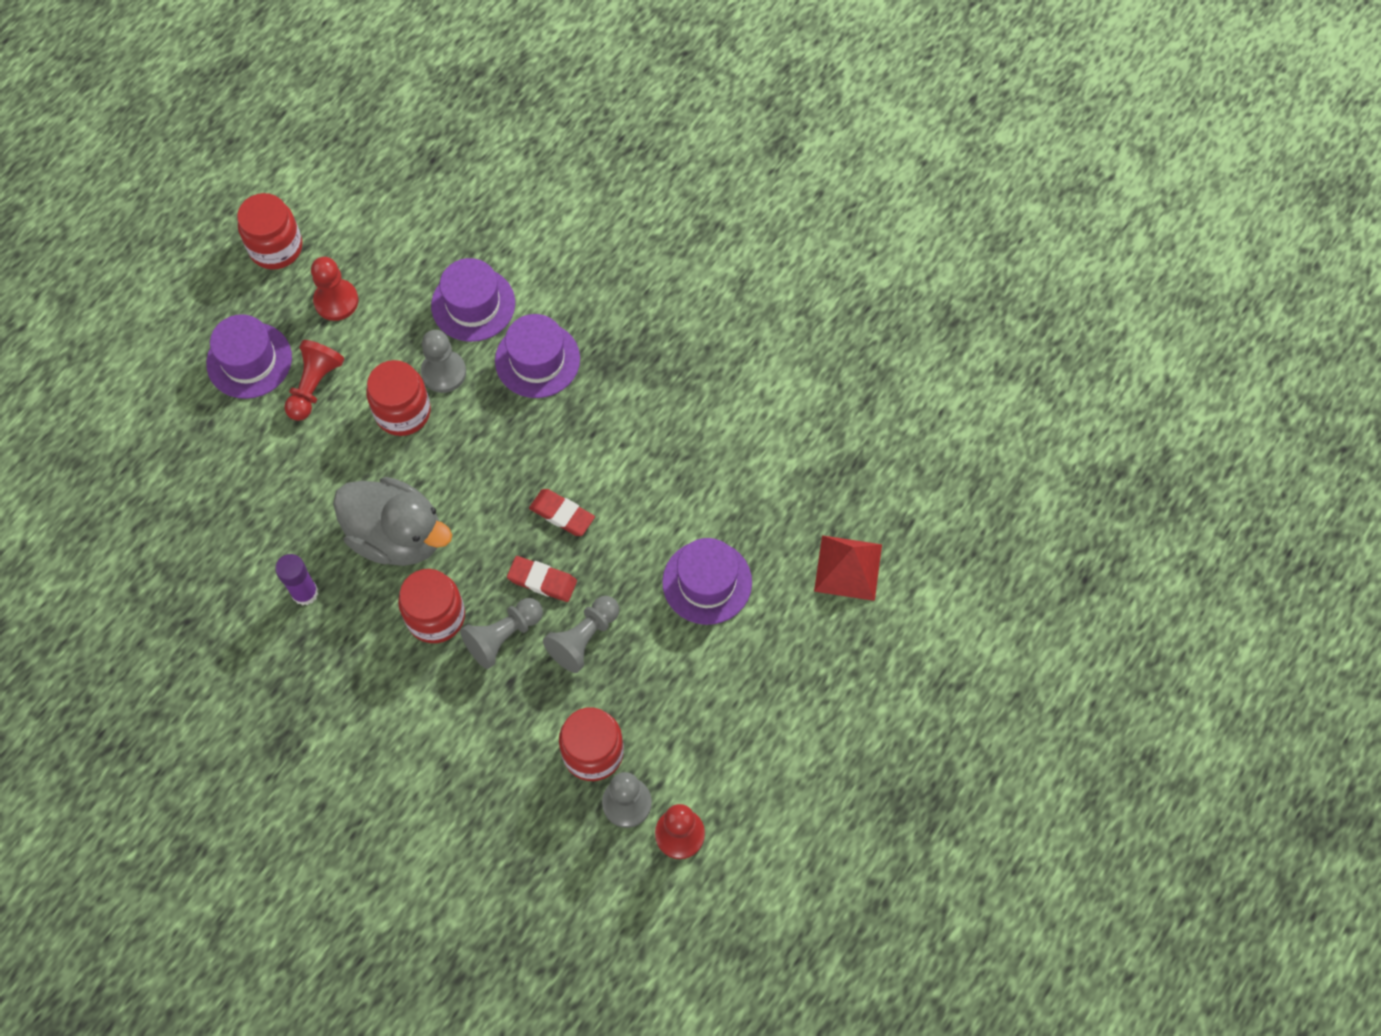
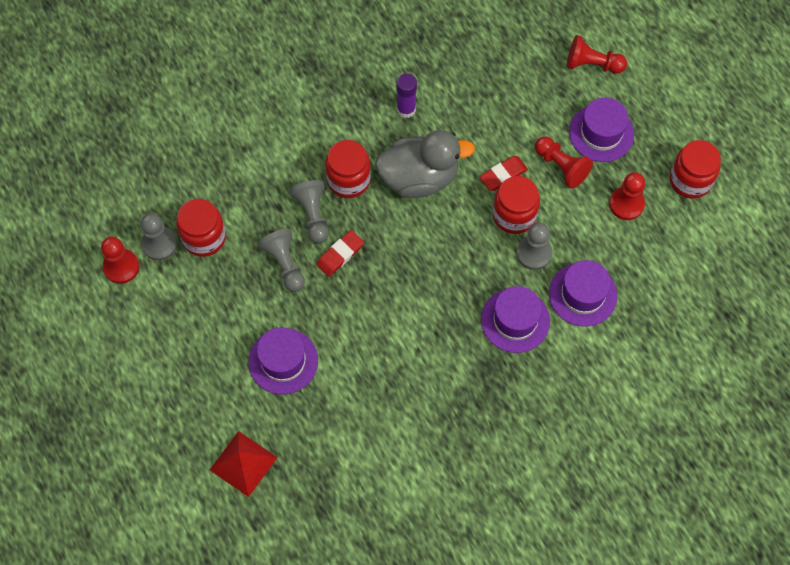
camera: 115 degrees right, 0 degrees up
(152, 405) = (592, 64): none -> red pawn
(397, 536) = (419, 178): grey duck -> grey duck turned 150 degrees counterclockwise
(562, 514) = (383, 287): red eraser -> red eraser (503, 175)

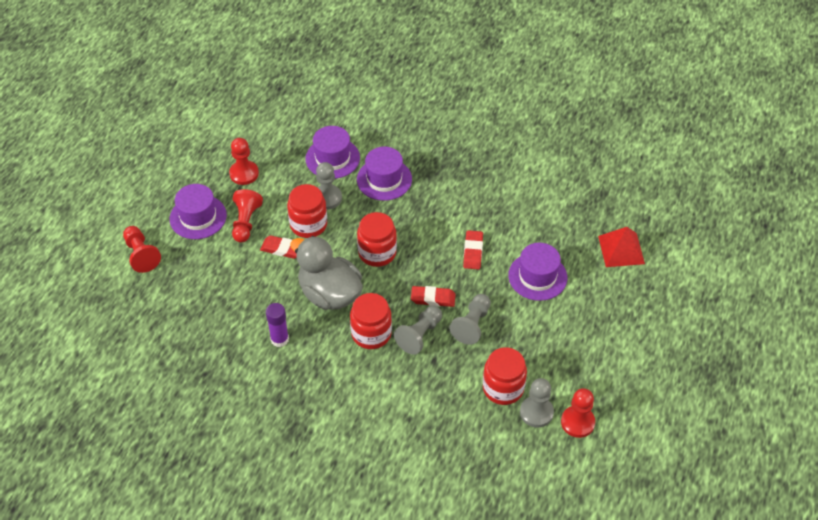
camera: 130 degrees left, 15 degrees down
(359, 329) = (473, 252): none -> red eraser
(690, 180) = (195, 153): red jar -> red jar (377, 253)

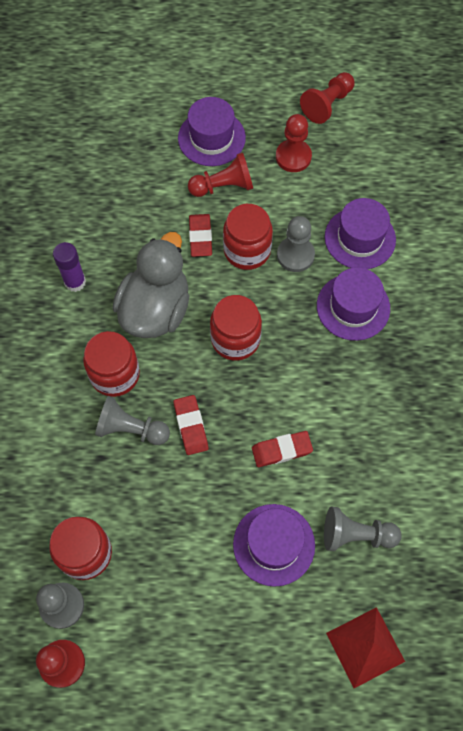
camera: 70 degrees right, 15 degrees up
(141, 255) = (139, 108): red pawn -> red pawn (327, 104)
(472, 325) = (167, 485): grey pawn -> grey pawn (356, 535)

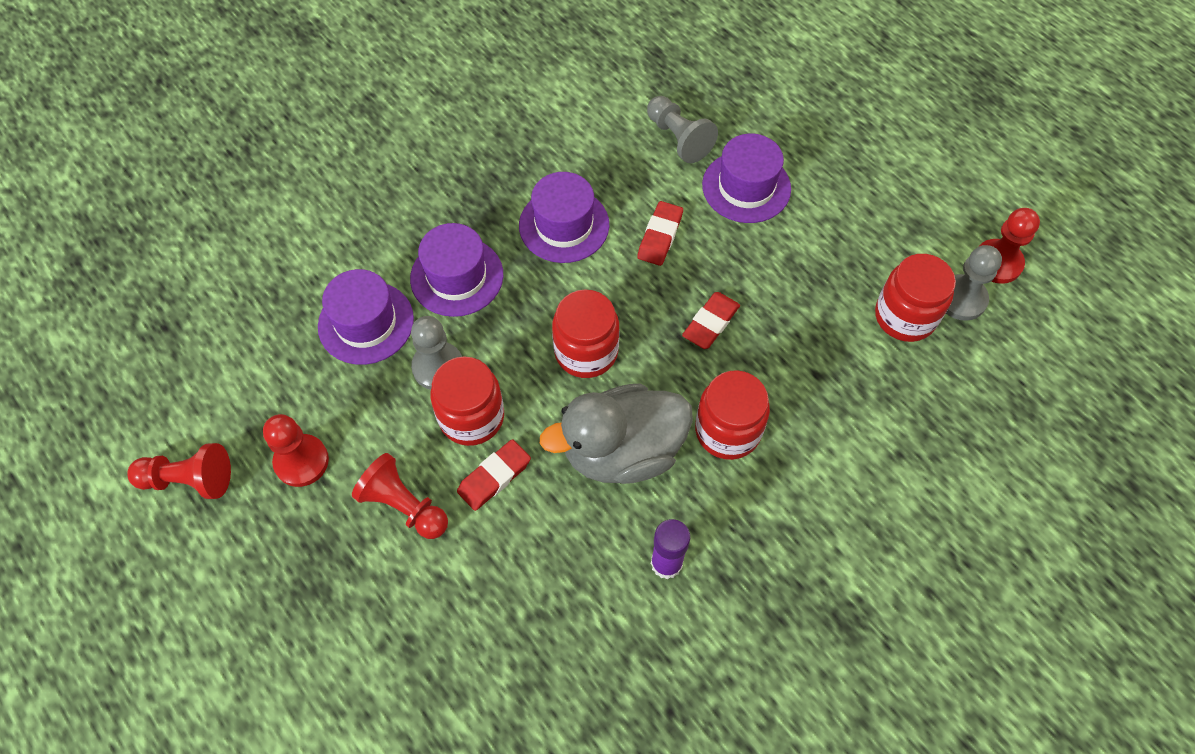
camera: 130 degrees left, 5 degrees down
(131, 429) = (764, 371): grey pawn -> none
(211, 138) = (340, 575): purple hat -> purple hat (564, 225)
(282, 450) = (660, 236): red eraser -> red eraser turned 75 degrees clockwise
(365, 647) = (757, 81): red pyramid -> none

